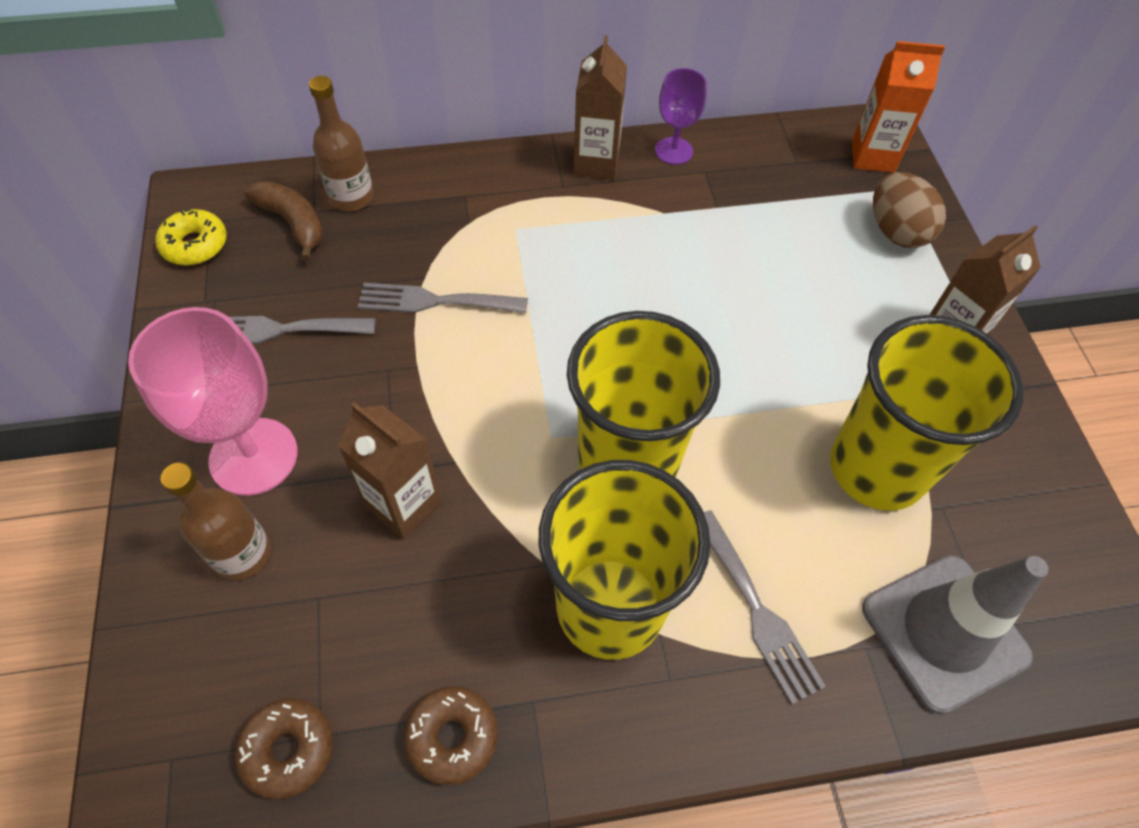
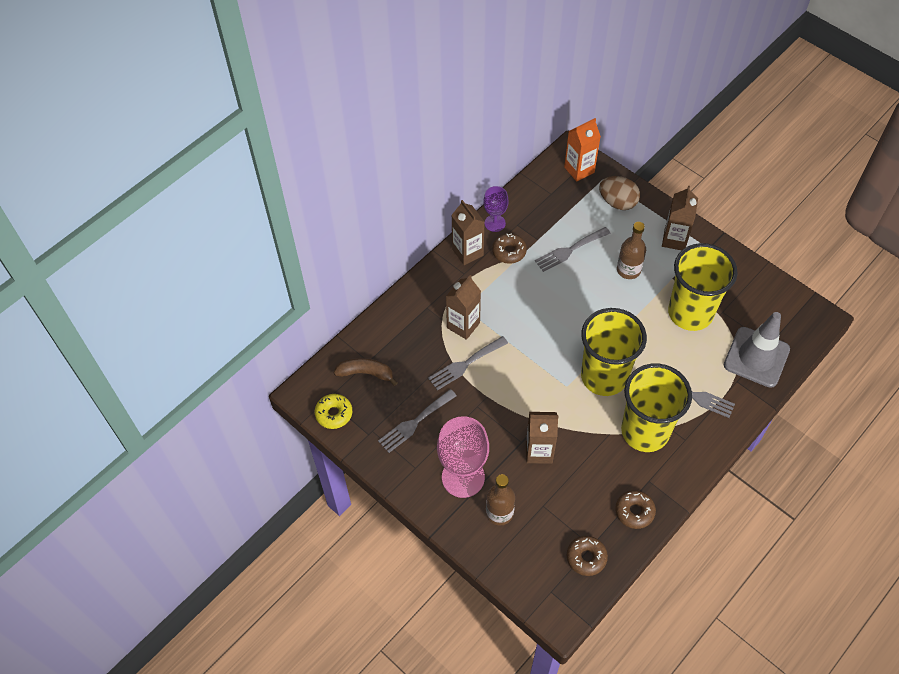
camera: 35 degrees left, 0 degrees up
(351, 197) = (378, 343): brown bottle -> brown bottle (628, 270)
(489, 249) = (463, 325): none -> brown carton
(657, 197) = (509, 251): none -> brown donut
(753, 250) = (569, 250): none -> grey fork

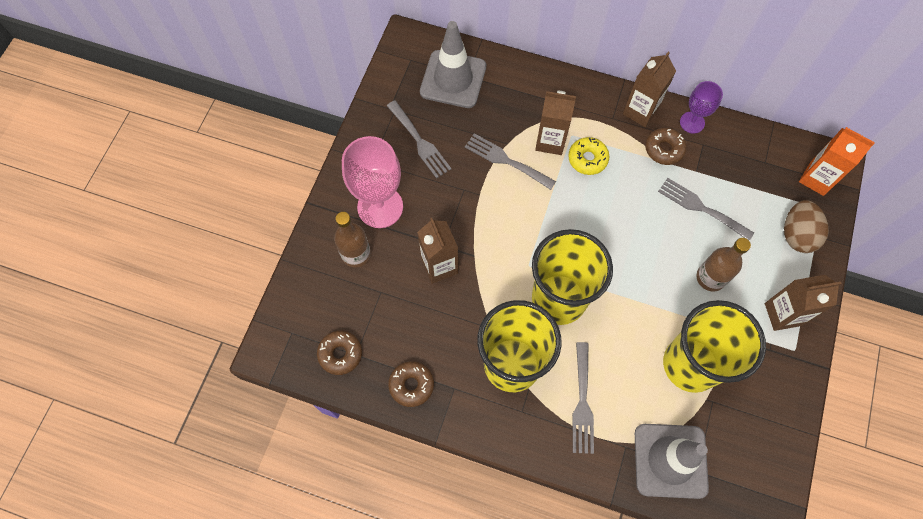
camera: 65 degrees right, 10 degrees up
(334, 414) = (397, 71): yellow donut -> yellow donut (587, 159)
(366, 373) = (453, 79): brown banana -> grey traffic cone
(415, 422) = (420, 142): grey fork -> grey fork turned 150 degrees counterclockwise

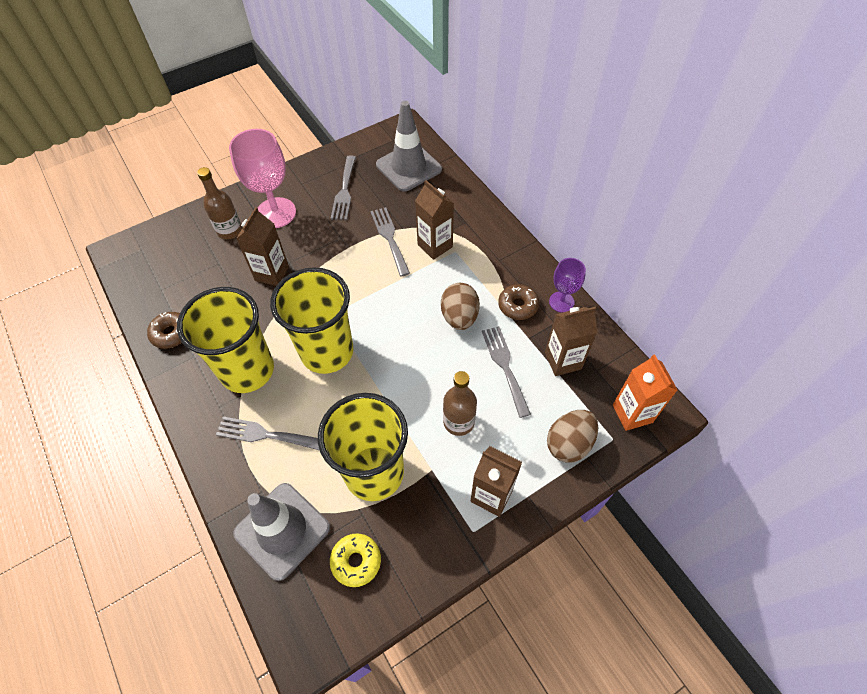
camera: 40 degrees right, 10 degrees down
(340, 354) = (153, 282): brown donut -> none
(582, 403) = (265, 434): grey fork -> grey fork turned 60 degrees clockwise
(587, 159) = (450, 274): yellow donut -> yellow donut (356, 561)
(630, 191) = (459, 317): none -> brown egg
(640, 111) = (526, 268): brown carton -> brown carton (563, 361)

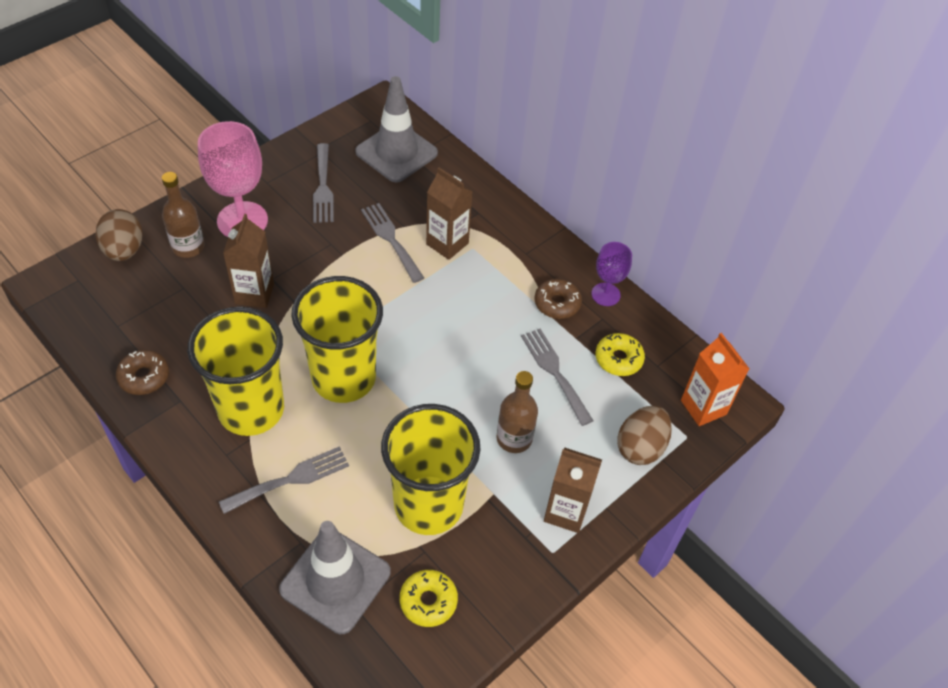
camera: 15 degrees left, 5 degrees down
(265, 434) = (291, 479): grey fork -> grey fork turned 150 degrees clockwise
(459, 317) = (492, 322): brown egg -> brown egg (124, 250)
(563, 361) = (618, 359): brown carton -> yellow donut

